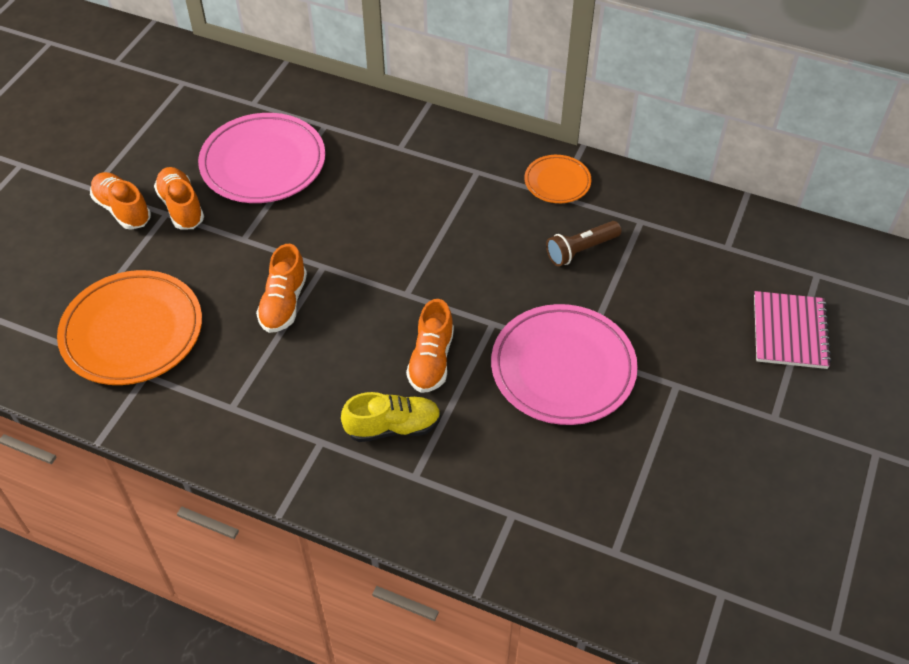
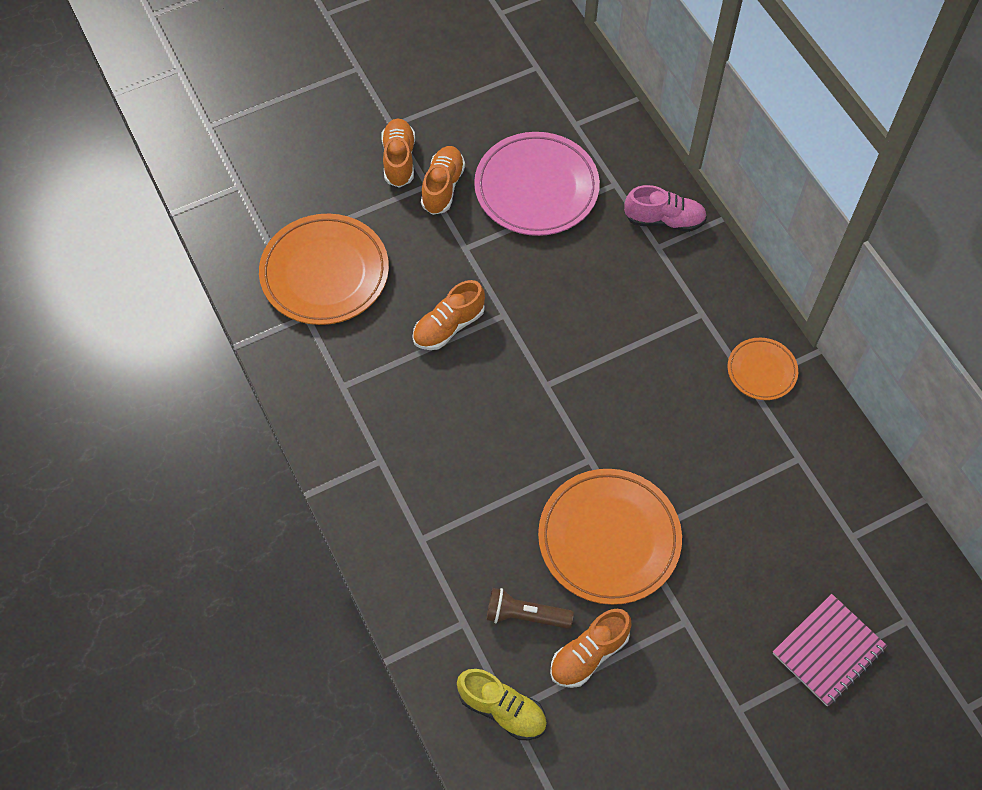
camera: 40 degrees right, 10 degrees up
(386, 127) = (664, 220): none -> pink shoe
(393, 427) = (440, 488): yellow shoe -> yellow shoe (502, 709)
(431, 360) = (515, 455): orange shoe -> orange shoe (589, 654)
(563, 368) = (609, 538): pink plate -> orange plate
(581, 250) = (721, 448): brown flashlight -> brown flashlight (525, 615)

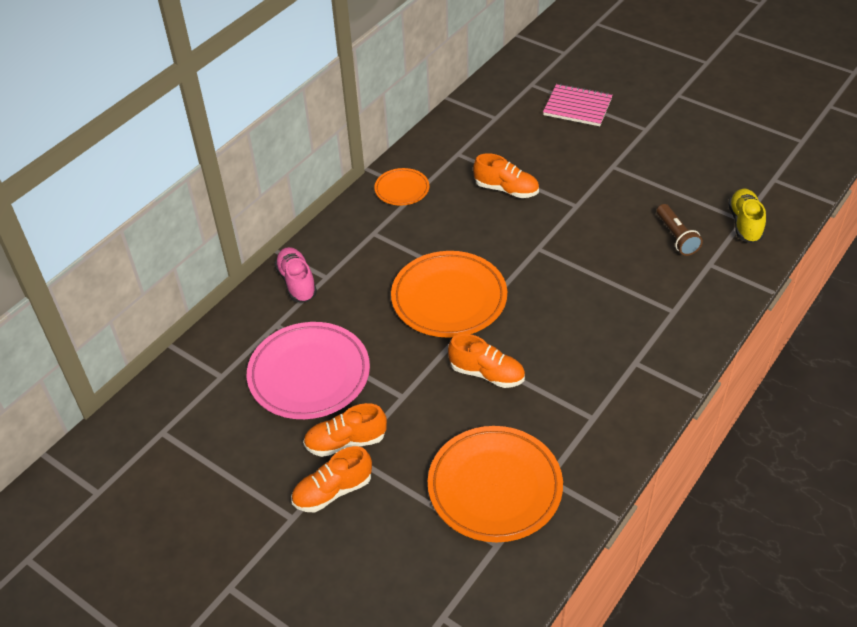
camera: 115 degrees left, 15 degrees down
(589, 654) = (673, 199): orange shoe -> orange shoe (506, 189)
(609, 538) = (588, 218): orange plate -> orange plate (449, 298)

